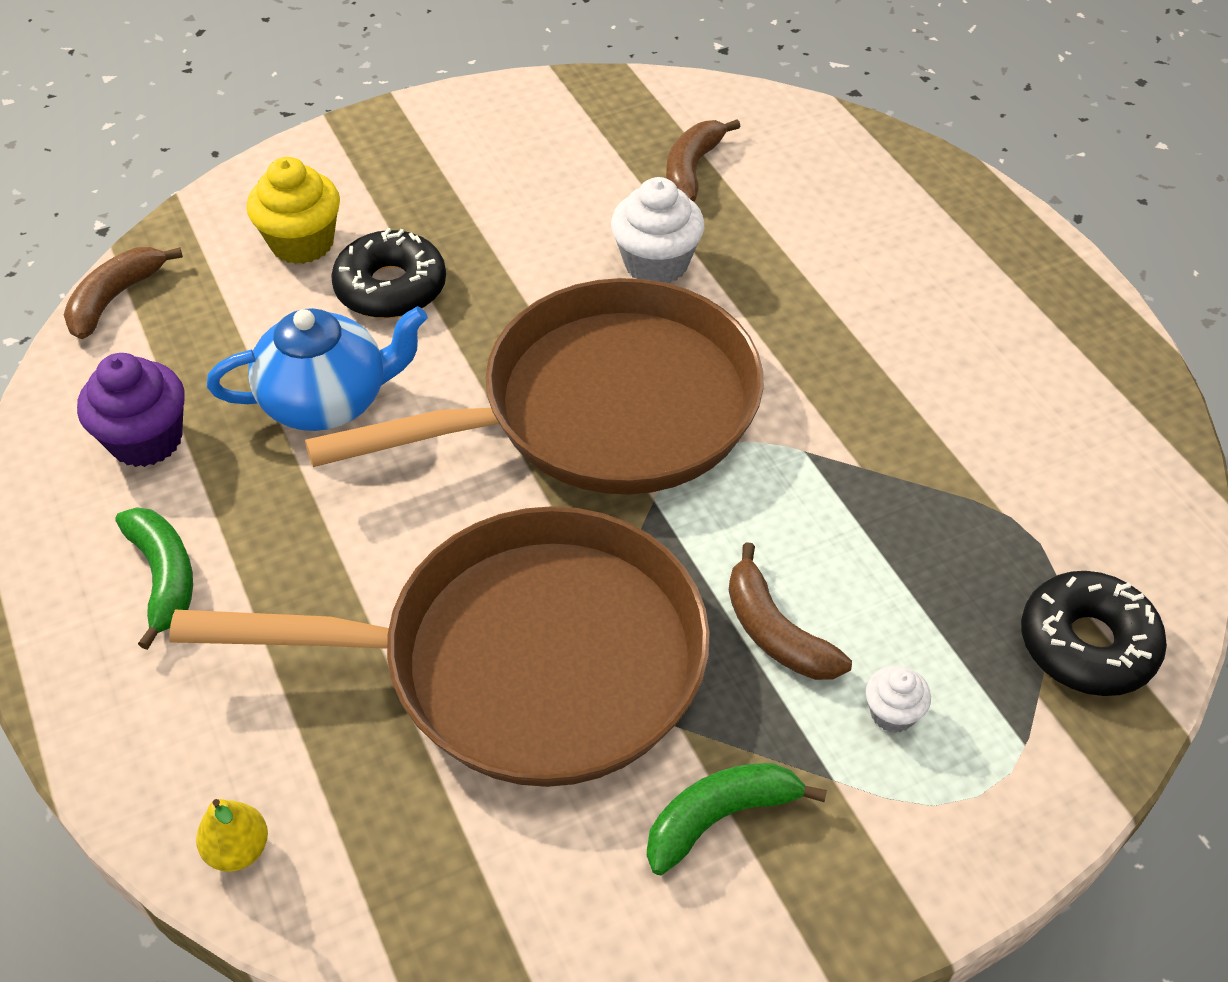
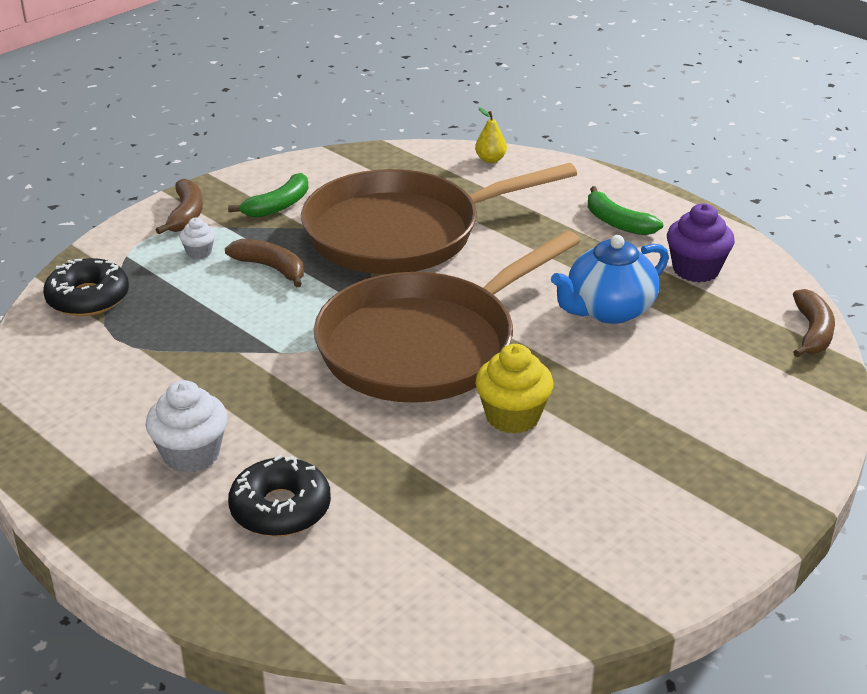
camera: 160 degrees right, 15 degrees down
(302, 243) = (727, 397): yellow cupcake -> yellow cupcake (512, 416)
(391, 288) = (631, 383): black donut -> black donut (280, 509)
(656, 263) = (440, 448): white cupcake -> white cupcake (191, 454)
(692, 169) = (452, 542): brown banana -> brown banana (186, 215)

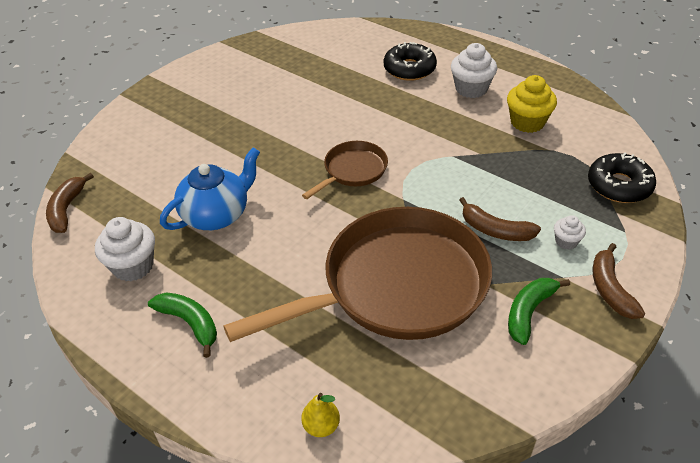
camera: 175 degrees right, 10 degrees up
(425, 345) = (353, 170): brown pan -> brown pan, size x0.46
(512, 416) = (290, 127): yellow cupcake -> yellow cupcake (527, 122)
(696, 269) = (133, 266): purple cupcake -> white cupcake

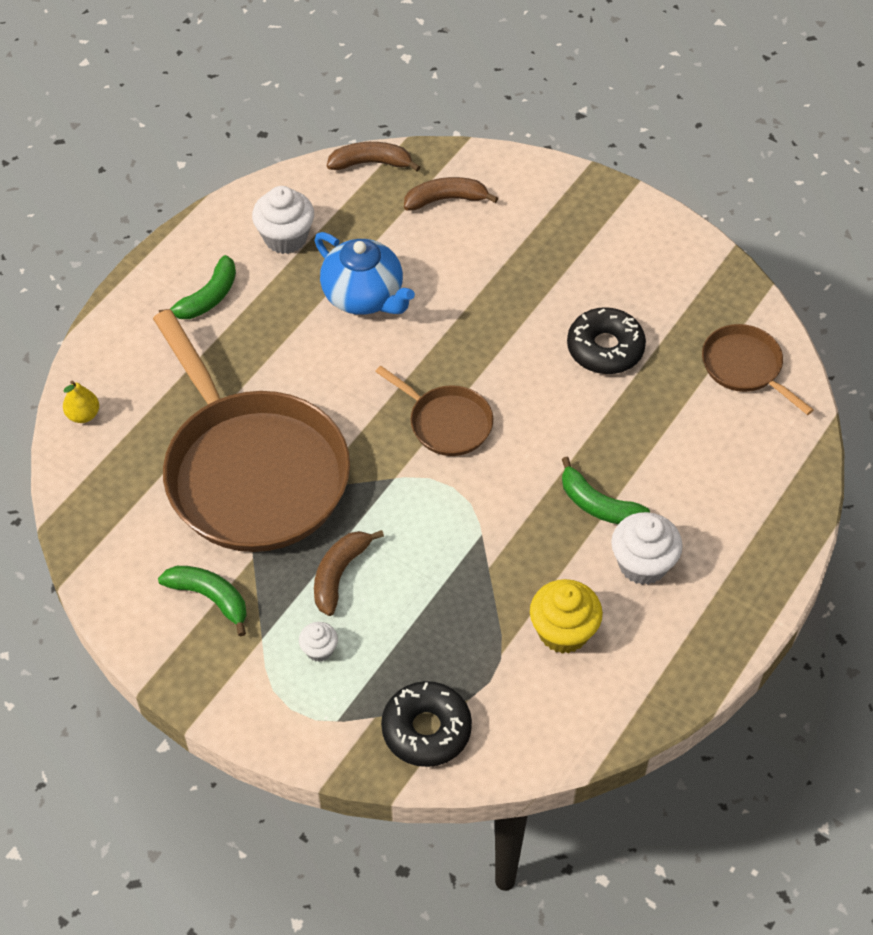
camera: 85 degrees right, 10 degrees up
(320, 43) = (745, 367): none -> brown pan
(409, 69) = (688, 484): black donut -> black donut (605, 348)
(426, 104) = (598, 505): none -> green banana
(610, 289) = (241, 686): brown banana -> brown banana (446, 199)

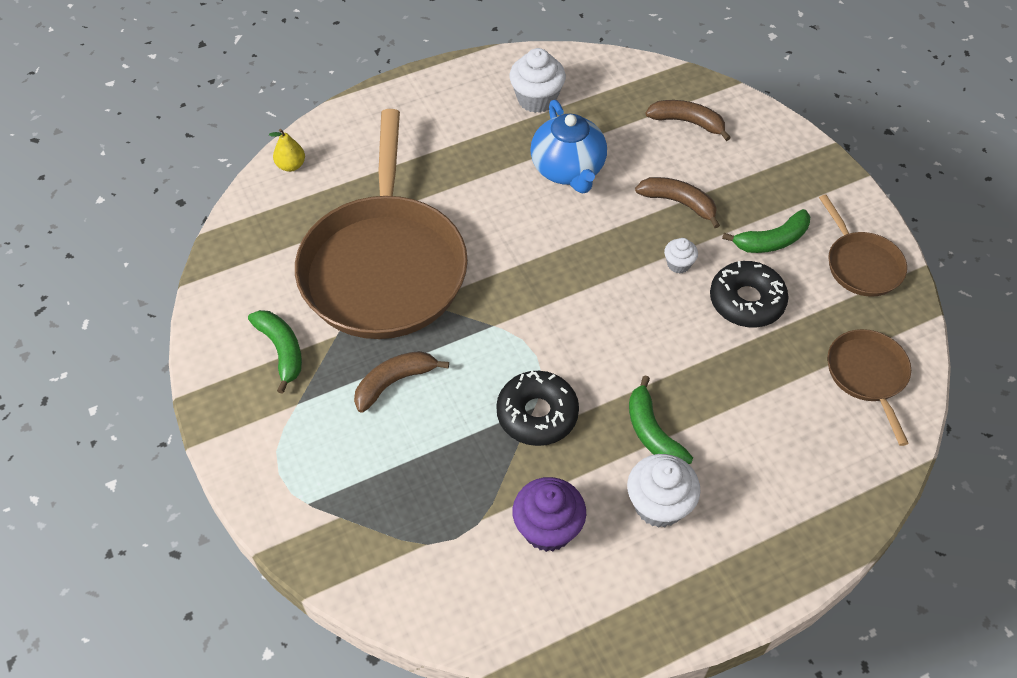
camera: 30 degrees right, 0 degrees up
(208, 298) = (445, 119): green banana -> green banana (772, 240)
(319, 650) = (335, 436): white cupcake -> white cupcake (678, 264)
(371, 163) = (644, 70): brown banana -> brown banana (679, 203)
(426, 729) = (373, 551): black donut -> black donut (537, 414)
(446, 423) = (567, 300): brown pan -> brown pan (861, 265)
(563, 631) = (548, 528): yellow cupcake -> purple cupcake

